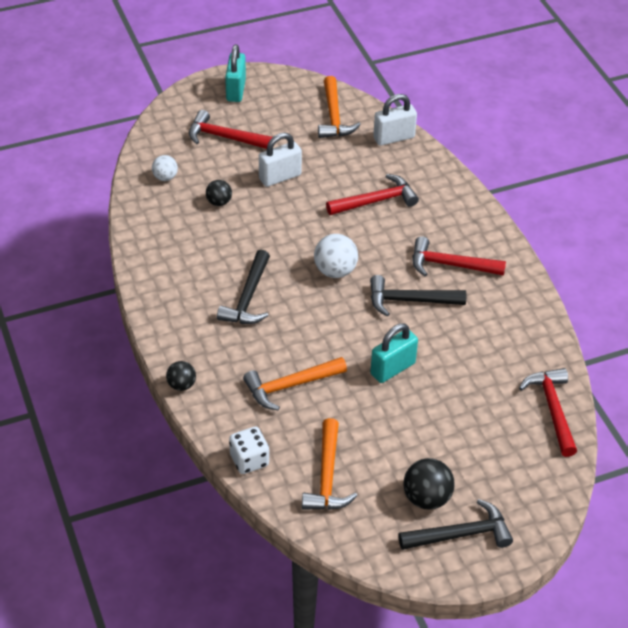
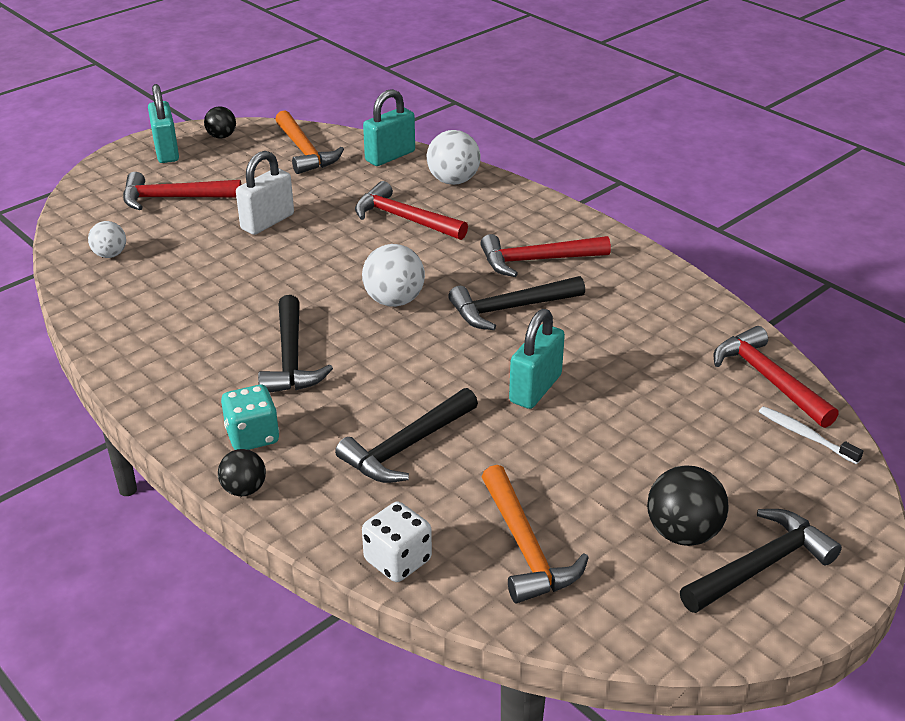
camera: 20 degrees left, 10 degrees down
(201, 349) = (252, 436): none -> turquoise dice
(219, 202) = (198, 264): black ball -> black ball (221, 136)
(290, 386) = (406, 446): orange hammer -> black hammer
(376, 201) = (404, 219): red hammer -> red hammer turned 105 degrees counterclockwise
(393, 138) = (390, 156): white padlock -> turquoise padlock
(428, 174) = (453, 181): none -> white ball
(549, 458) = (805, 435): none -> white toothbrush

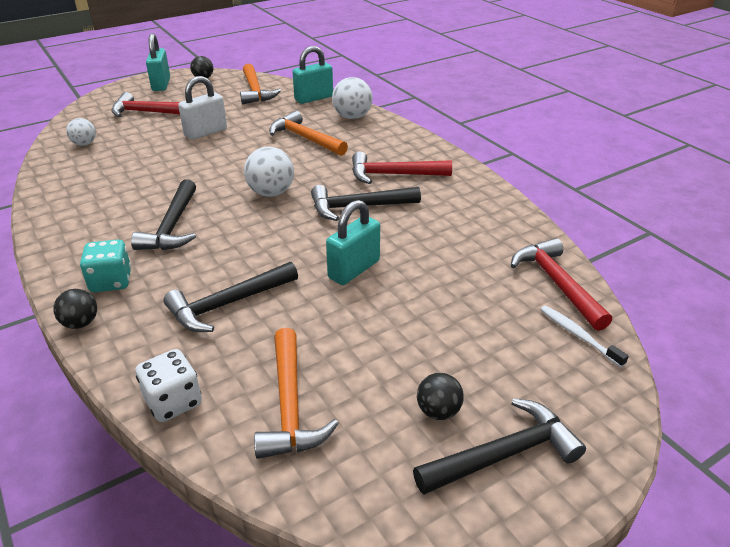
camera: 10 degrees right, 0 degrees up
(404, 219) = (305, 138): red hammer -> orange hammer
(682, 533) = (438, 411): black ball -> black ball, size x0.62

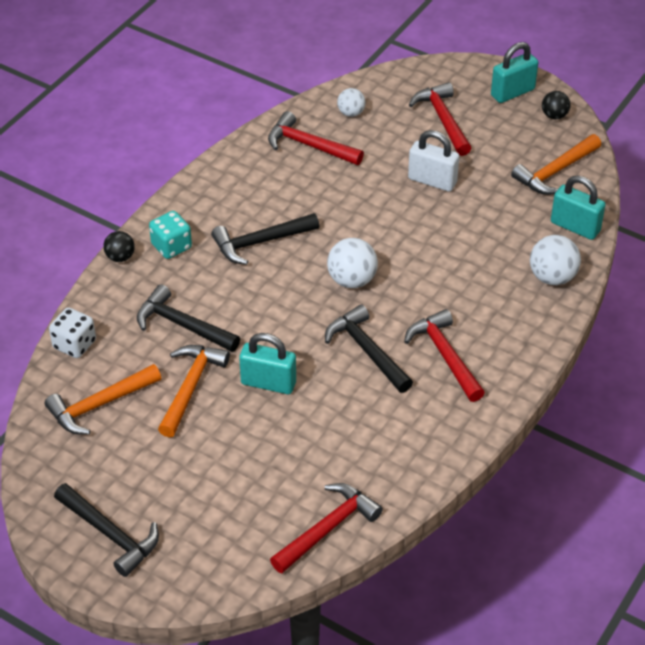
camera: 65 degrees right, 10 degrees up
(91, 171) = (309, 145): none -> red hammer
(305, 138) = (473, 259): orange hammer -> orange hammer (190, 387)
(438, 411) = (133, 487): black ball -> none
(578, 335) = (261, 556): white toothbrush -> none

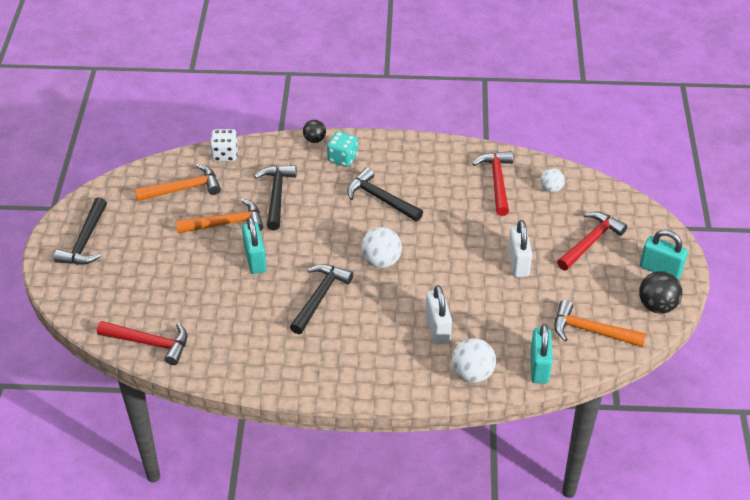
camera: 60 degrees right, 0 degrees up
(100, 405) = (183, 189): orange hammer -> orange hammer turned 135 degrees clockwise
(445, 356) = (345, 342): red hammer -> none
(476, 277) = (438, 328): none -> white padlock
(554, 116) = (657, 305): black ball -> black ball, size x1.60

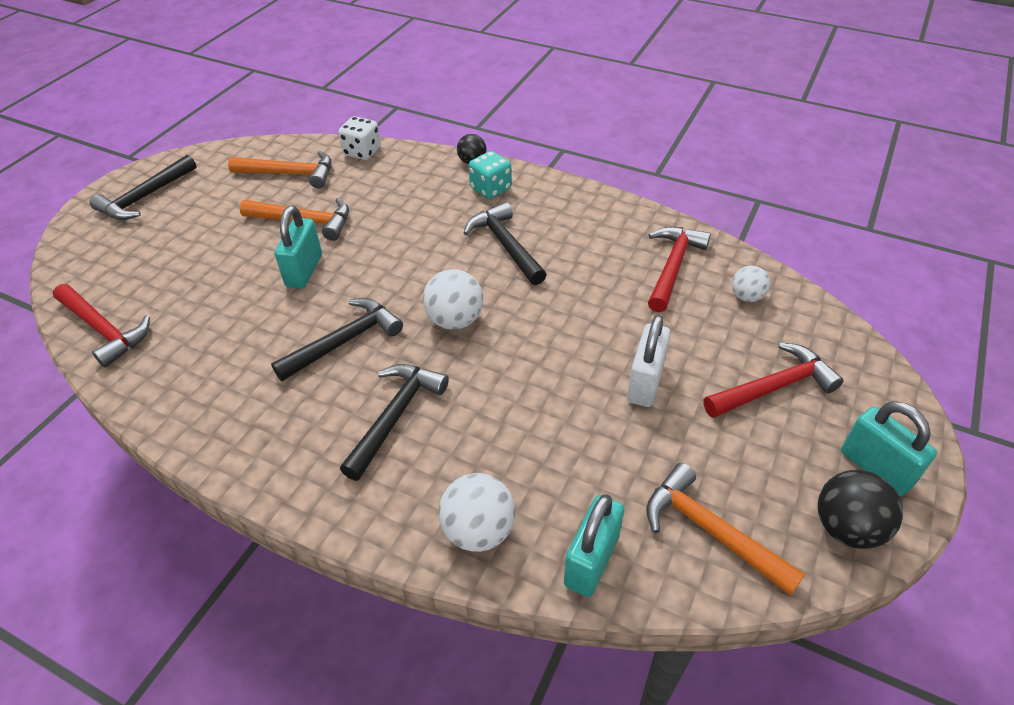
camera: 25 degrees right, 0 degrees up
(276, 195) = (385, 207): black hammer -> black hammer (395, 416)
(438, 328) = (471, 439): white padlock -> none

